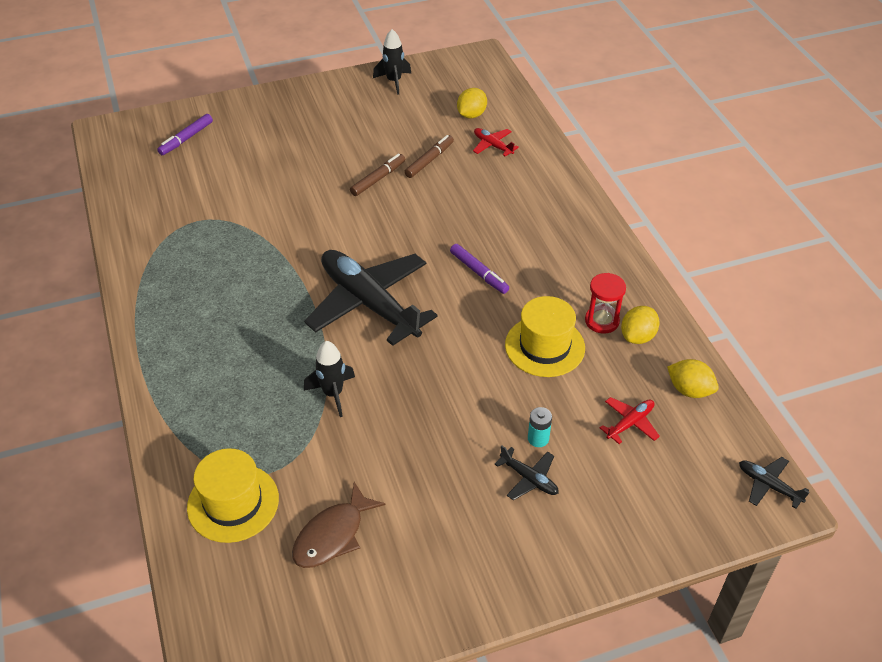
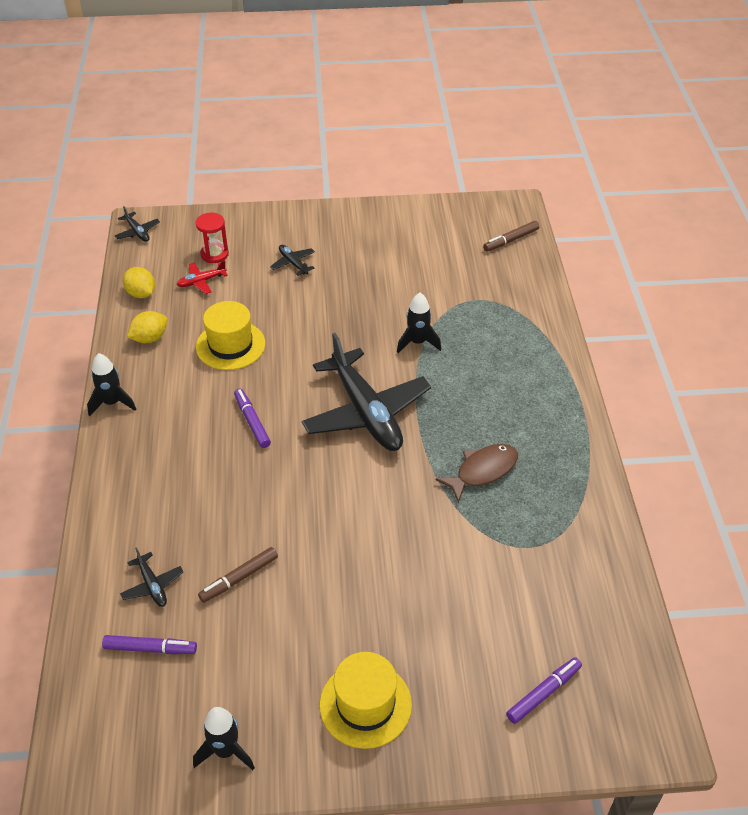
camera: 165 degrees left, 0 degrees up
(233, 503) = (504, 286): yellow hat -> yellow hat (365, 704)
(333, 535) = (437, 257): brown fish -> brown fish (482, 471)
(378, 179) = (310, 563): brown marker -> brown marker (511, 240)
(471, 115) = (150, 648): yellow lemon -> purple marker
(492, 146) = (152, 585): red plane -> black plane
(538, 438) = (273, 284): turquoise battery -> none
(602, 321) = (170, 356): red hourglass -> red hourglass (214, 254)
(624, 264) = (112, 403): none -> black rocket

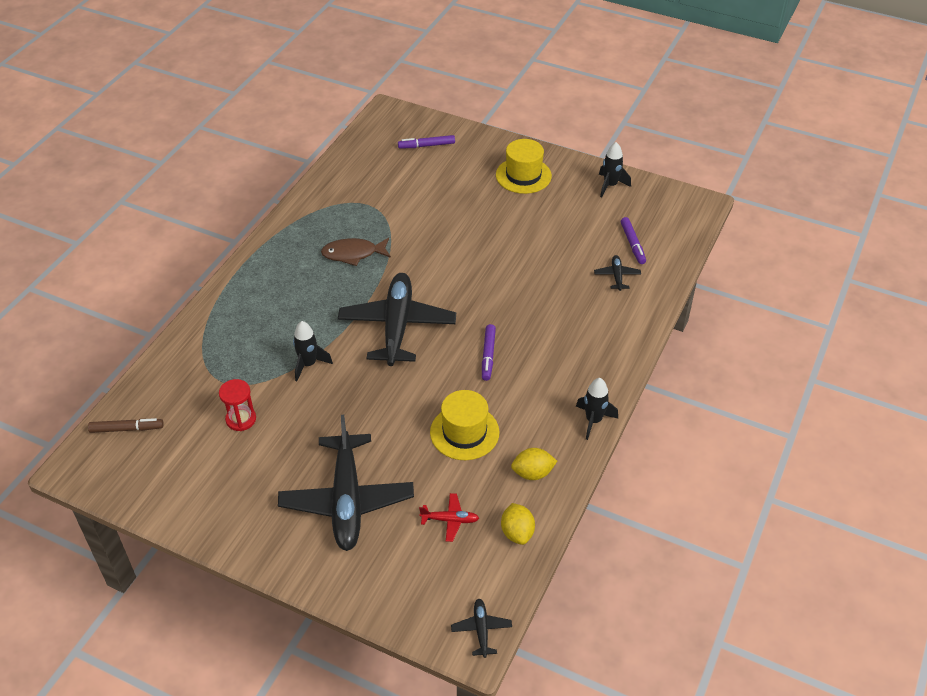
camera: 150 degrees left, 0 degrees up
(150, 648) = (632, 244): purple marker -> purple marker turned 135 degrees counterclockwise
(214, 254) = (416, 551): red hourglass -> red hourglass (241, 419)
(239, 578) = (558, 258): brown marker -> none
(293, 263) = (347, 500): black plane -> black plane, size x2.41

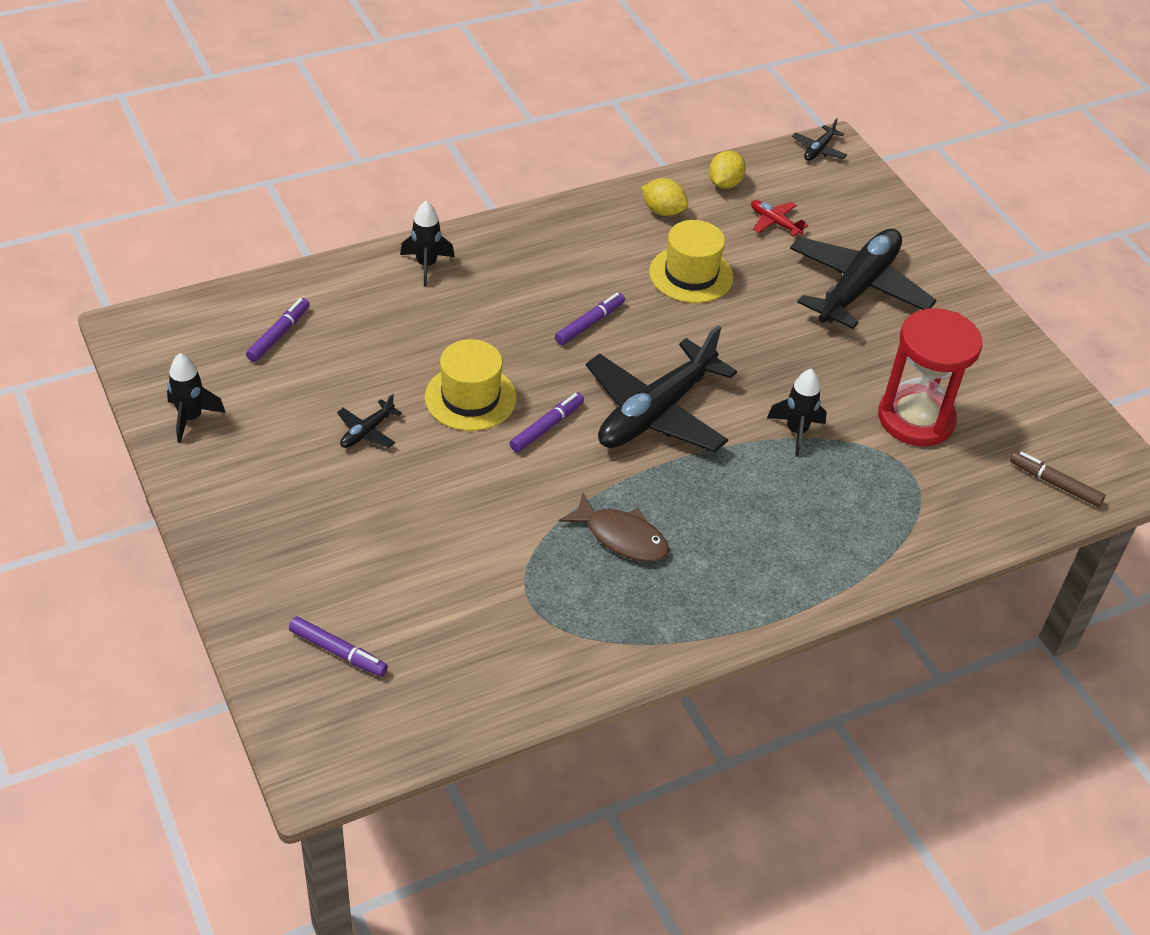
camera: 145 degrees left, 0 degrees up
(241, 419) = (916, 419): red hourglass -> red hourglass, size x1.93
(445, 282) = (546, 427): none -> purple marker
(523, 175) = (273, 506): yellow hat -> yellow hat (470, 398)
(593, 420) = (557, 214): black rocket -> black rocket (426, 265)
(617, 276) = (348, 314): black plane -> black plane (367, 432)

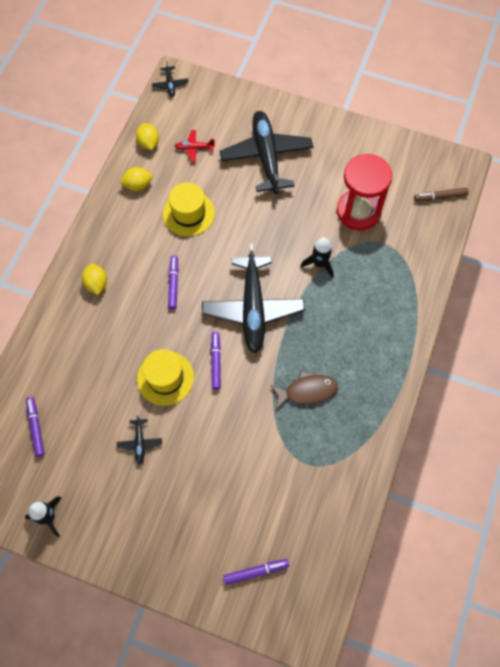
camera: 40 degrees left, 20 degrees up
(426, 265) = (61, 319): black rocket -> none
(503, 263) = (96, 284): none -> yellow lemon

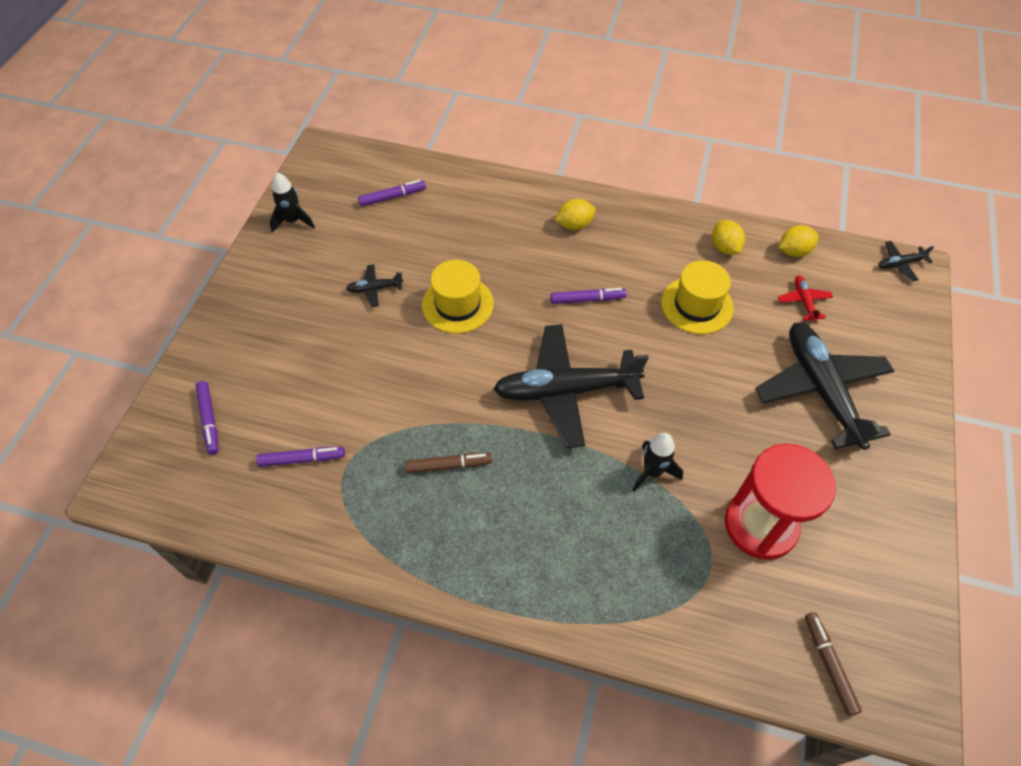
camera: 85 degrees right, 10 degrees down
(216, 362) = (483, 355): purple marker -> purple marker (302, 459)
(266, 156) = (820, 389): black plane -> black plane turned 90 degrees counterclockwise
(307, 391) = (448, 465): brown fish -> brown marker

